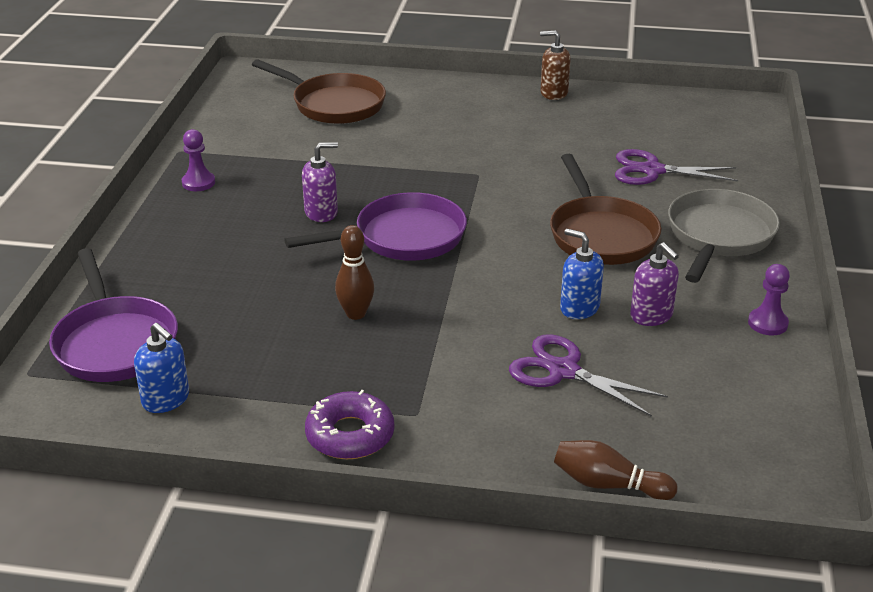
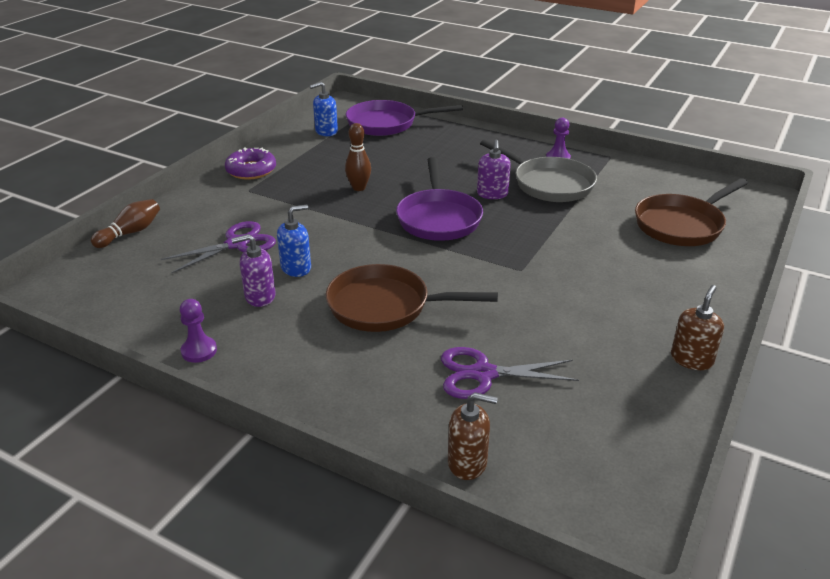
camera: 110 degrees right, 0 degrees up
(652, 170) = (482, 374): purple scissors -> purple scissors turned 120 degrees counterclockwise
(719, 236) = (337, 373): grey pan -> grey pan (549, 184)
(752, 162) = (467, 463): none -> brown soap dispenser

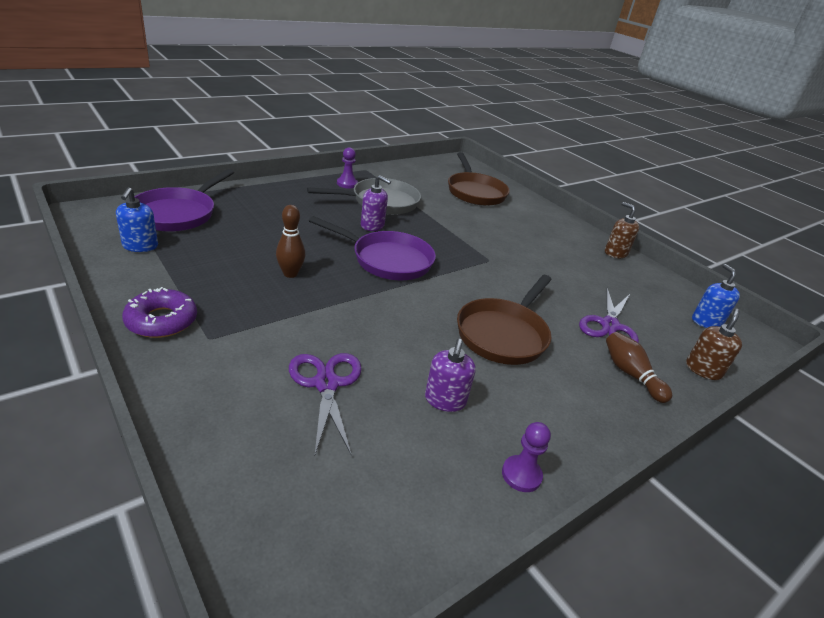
camera: 70 degrees left, 0 degrees up
(130, 233) = (205, 472): brown bowling pin -> brown bowling pin (630, 374)
(296, 268) = (408, 360): blue soap dispenser -> blue soap dispenser (706, 322)

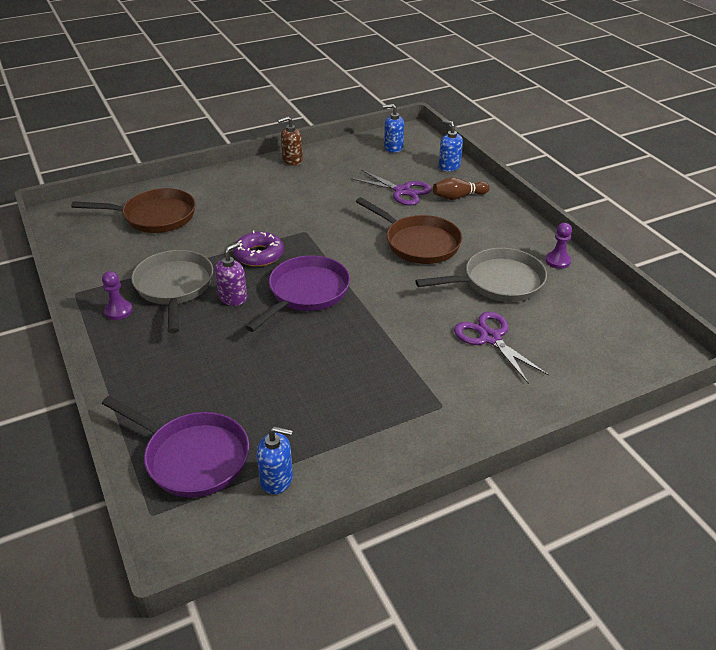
camera: 75 degrees left, 5 degrees up
(161, 321) = (420, 440): purple donut -> purple donut (259, 255)
(290, 274) = (333, 358): brown bowling pin -> none
(326, 383) = (490, 338): purple scissors -> purple scissors turned 60 degrees clockwise
(445, 400) = (498, 282): purple soap dispenser -> grey pan
(703, 370) = (449, 166): brown soap dispenser -> blue soap dispenser

